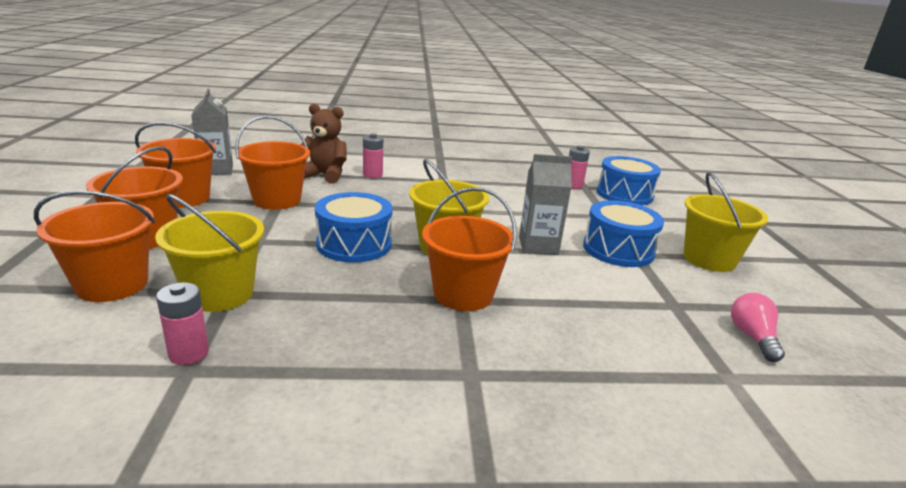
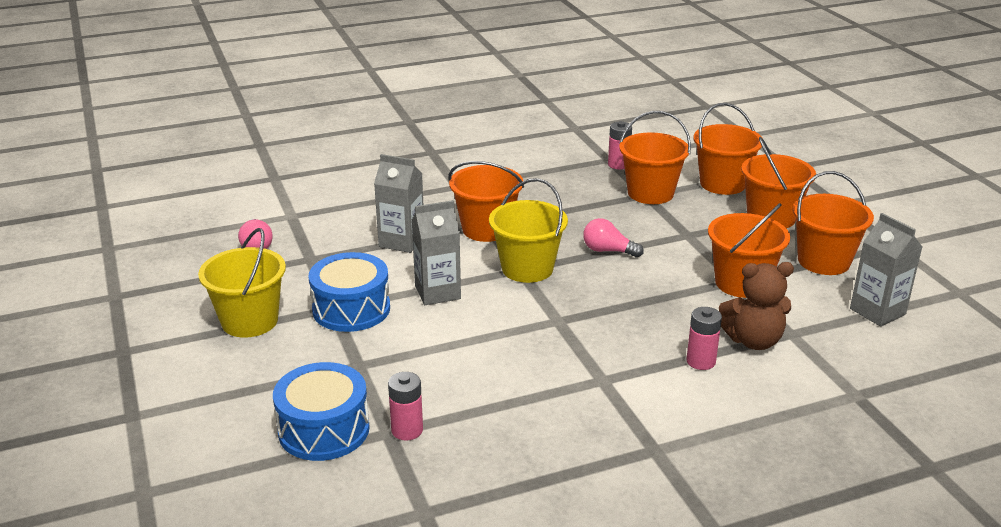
camera: 165 degrees right, 5 degrees up
(220, 294) = (650, 193): yellow bucket -> orange bucket
(354, 244) = (608, 251): blue drum -> pink light bulb
(568, 302) = (401, 241): none -> grey carton

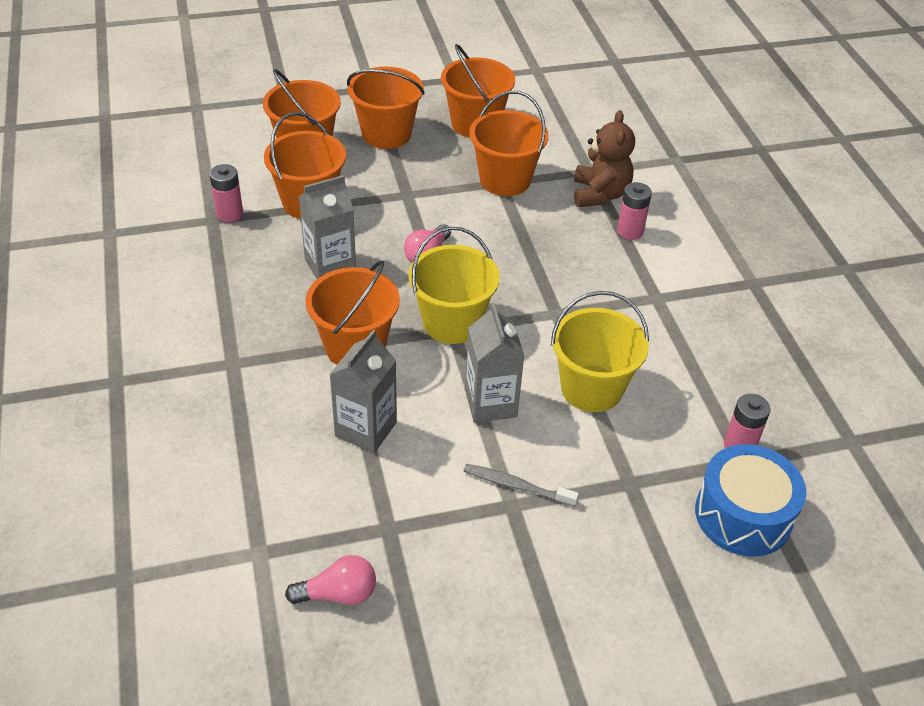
camera: 85 degrees left, 15 degrees up
(250, 321) = (533, 593): yellow bucket -> yellow bucket (591, 388)
(351, 309) = (517, 486): blue drum -> grey toothbrush
(877, 311) = (560, 117): grey carton -> grey carton (330, 266)

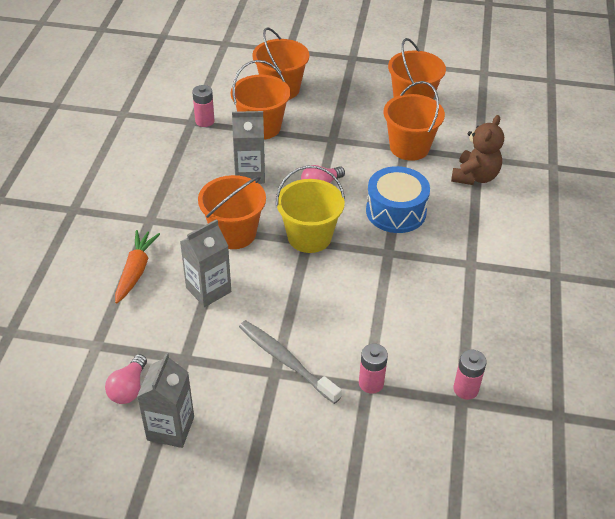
camera: 25 degrees right, 0 degrees up
(254, 435) = (136, 271): none -> orange carrot
(338, 594) = (129, 388): pink light bulb -> pink light bulb turned 90 degrees clockwise
(386, 134) = (343, 93): orange bucket -> none
(491, 403) = (302, 300): grey carton -> grey carton (170, 428)
(517, 486) = (286, 361): grey toothbrush -> grey toothbrush, size x1.53
(591, 388) = (380, 313): yellow bucket -> none
(630, 231) = (481, 210): pink battery -> pink battery (371, 383)
(743, 515) = (436, 438): blue drum -> blue drum (396, 211)

